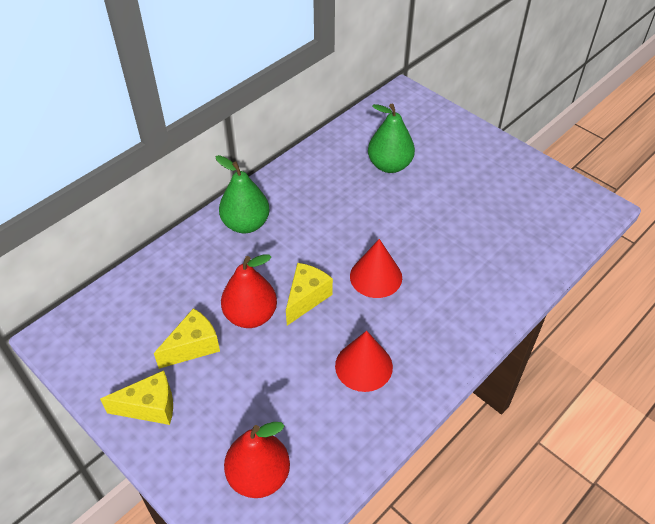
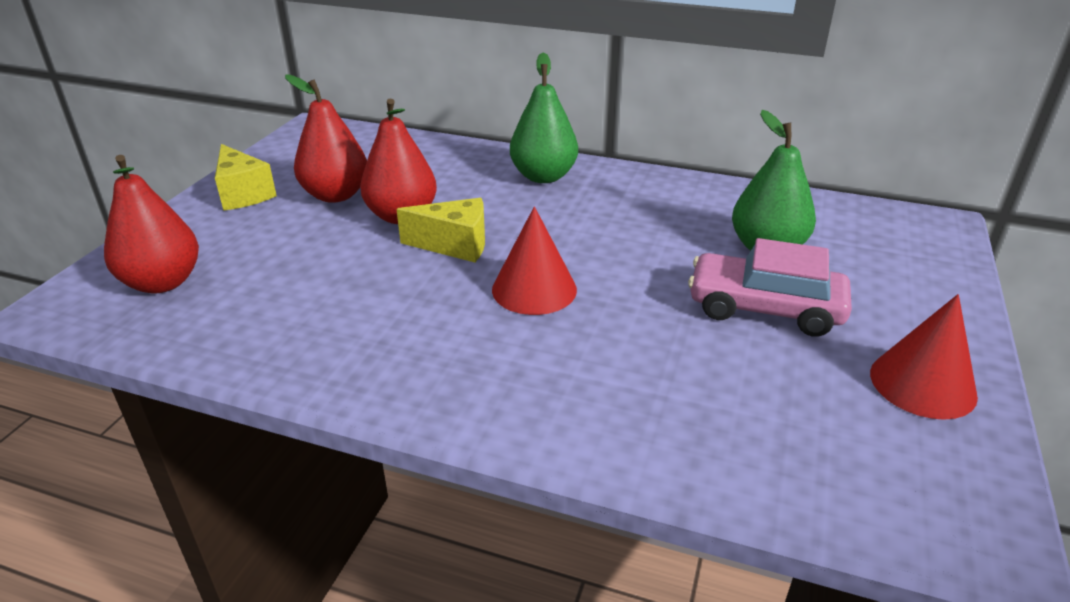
camera: 65 degrees right, 15 degrees down
(193, 346) = (336, 195): yellow cheese -> red pear
(363, 366) = (363, 318): red cone -> red cone (922, 384)
(440, 193) = (764, 308): none -> pink car

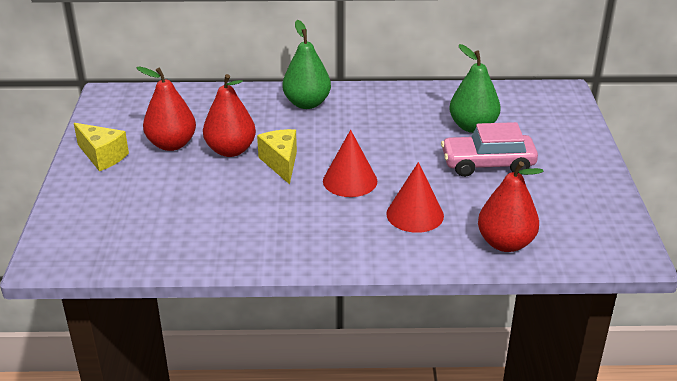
camera: 20 degrees left, 0 degrees up
(162, 282) = (105, 227): red pear -> red pear (505, 243)
(454, 245) = (281, 163): yellow cheese -> yellow cheese turned 90 degrees counterclockwise
(922, 384) = (583, 188): red cone -> red cone (415, 214)

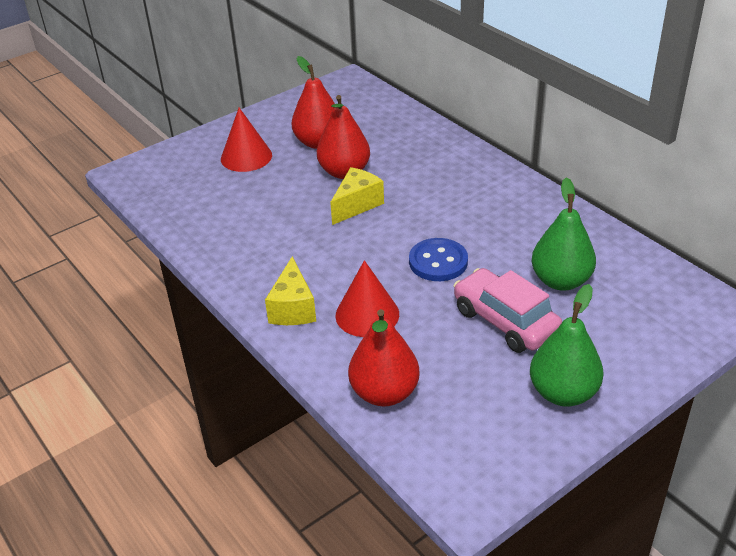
camera: 55 degrees right, 5 degrees up
(102, 156) = (266, 124): yellow cheese -> yellow cheese (293, 308)
(307, 103) = (465, 170): green pear -> green pear (563, 393)
(350, 181) = (375, 253): red cone -> red cone (246, 157)
(394, 160) = (438, 262): none -> blue button

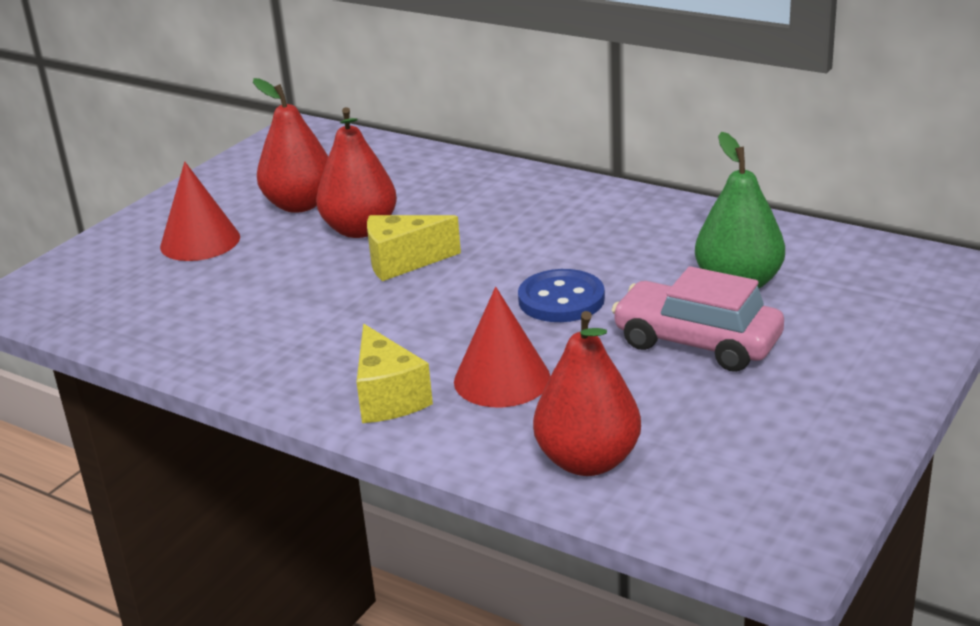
camera: 20 degrees left, 10 degrees down
(357, 205) = (403, 262): yellow cheese -> yellow cheese turned 120 degrees counterclockwise
(563, 393) = (827, 400): green pear -> none

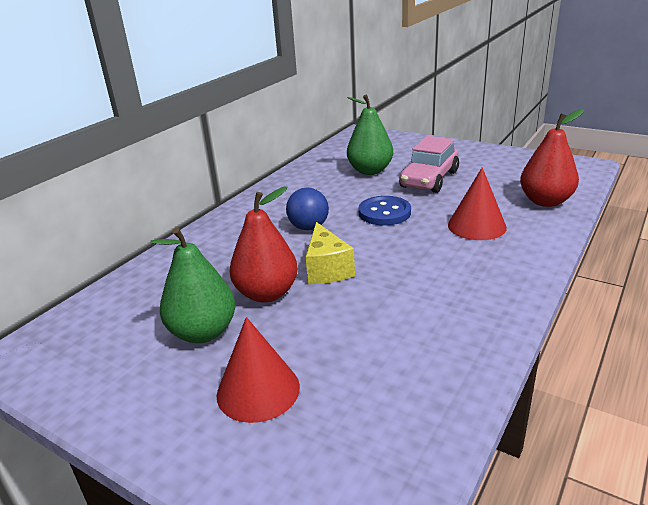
camera: 90 degrees left, 0 degrees up
(300, 205) = (203, 332): red pear -> green pear
(388, 397) = (508, 260): yellow cheese -> none
(521, 243) = (309, 227): none -> blue ball

